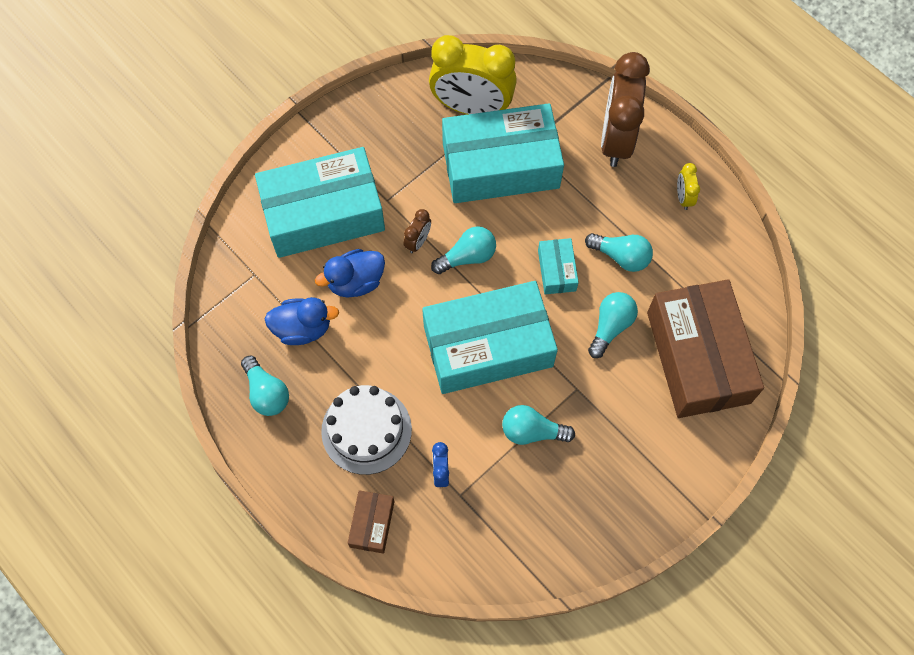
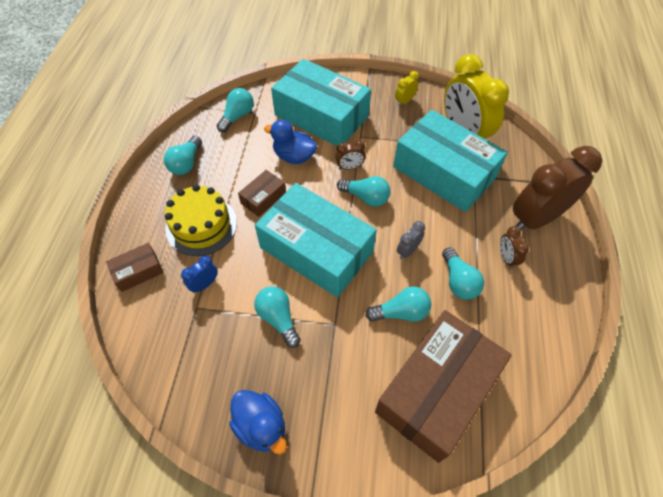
camera: 50 degrees right, 10 degrees down
(244, 296) = (237, 116): none -> turquoise light bulb
(303, 328) = (241, 153): blue duck -> blue duck (261, 426)
(366, 430) = (201, 225): white cake -> yellow cake
(384, 349) = (263, 198): none -> brown box
(557, 270) = (408, 251): turquoise box -> grey clock
(632, 199) = (506, 258): none -> brown clock
(683, 197) = (544, 288): yellow clock -> yellow clock (404, 101)

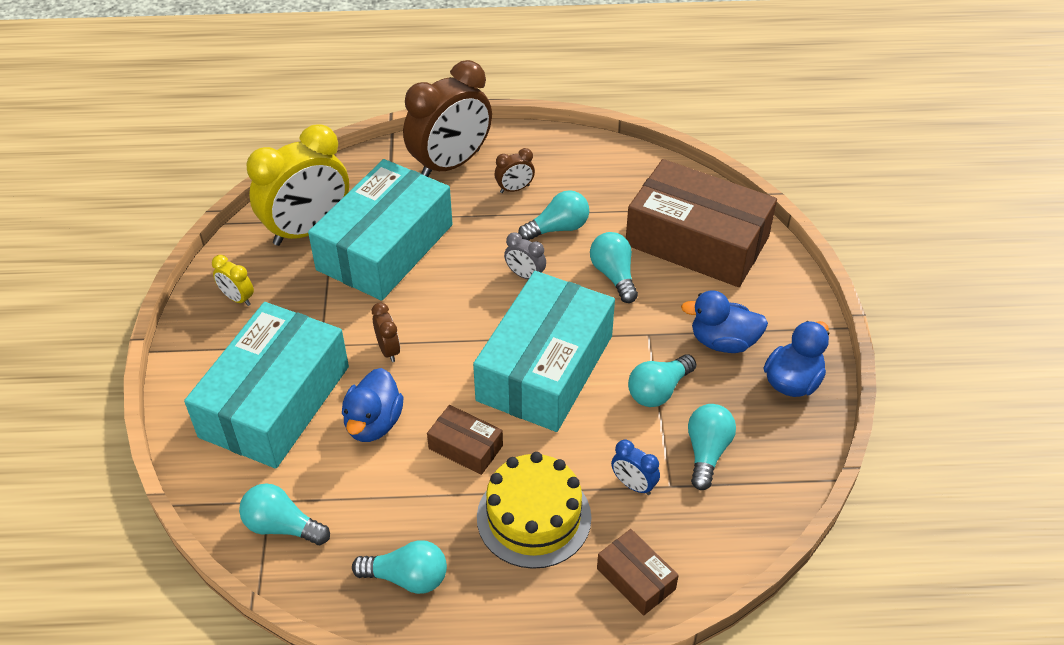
camera: 100 degrees left, 10 degrees down
(315, 380) = (723, 342): none -> blue duck
(366, 197) = (444, 325): turquoise light bulb -> turquoise light bulb (707, 452)
(535, 219) = (451, 164): brown clock -> brown clock turned 90 degrees counterclockwise

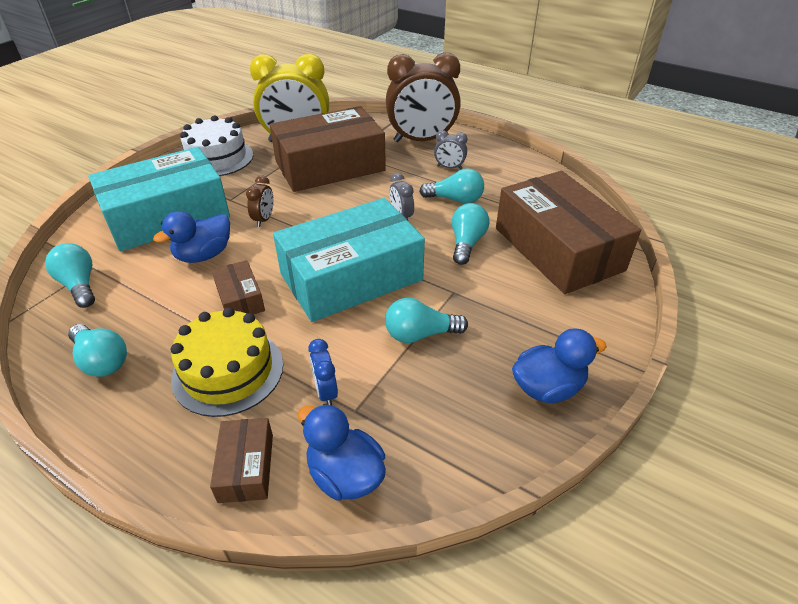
camera: 35 degrees right, 5 degrees down
(237, 298) = (217, 158): yellow clock -> white cake
(385, 247) = (330, 166): turquoise box -> brown box
(515, 189) = (449, 167): brown clock -> grey clock
(707, 452) = (412, 402): turquoise light bulb -> none
(723, 342) = (511, 326): blue duck -> blue duck (345, 475)

